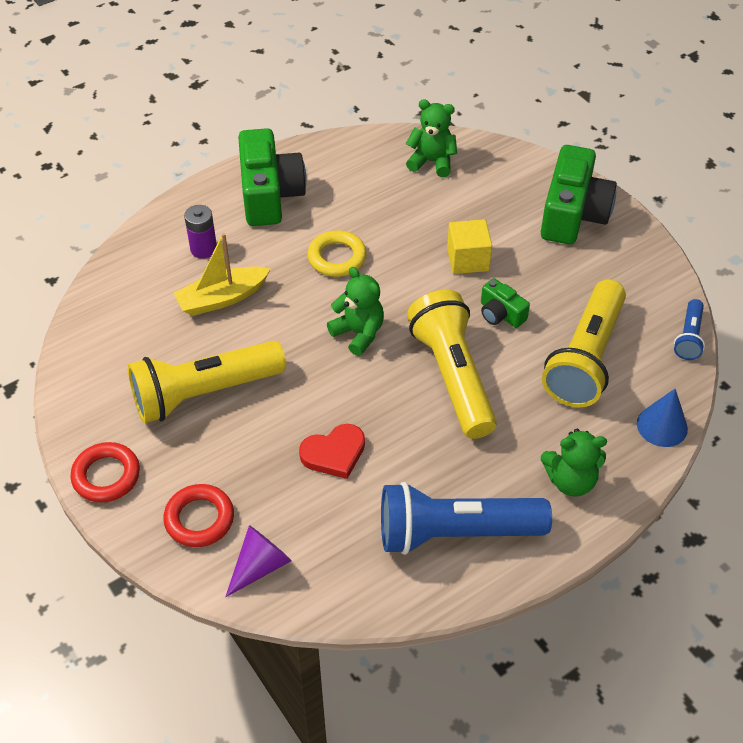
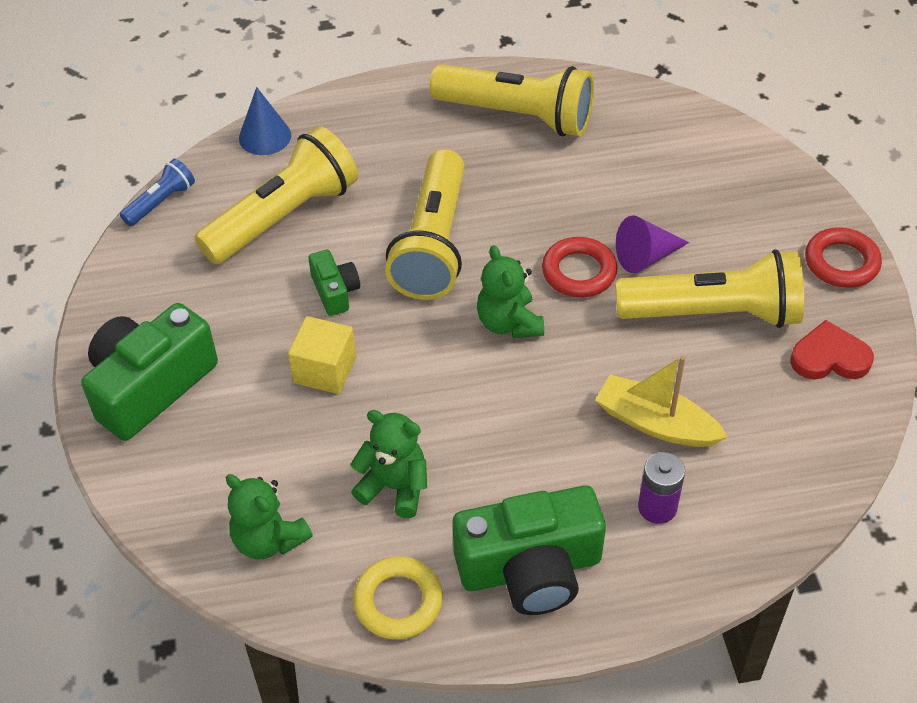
camera: 155 degrees left, 0 degrees up
(199, 519) = (753, 196): red ring -> red ring (579, 272)
(222, 298) = (656, 423): yellow boat -> yellow boat turned 150 degrees counterclockwise
(260, 566) = (706, 143): purple cone -> purple cone (645, 257)
(269, 194) = (530, 568): green camera -> green camera turned 120 degrees counterclockwise
(334, 453) = (597, 211): red heart -> red heart (829, 357)
(337, 257) = (485, 430): yellow ring -> yellow ring (398, 602)
(455, 533) = (518, 115): blue flashlight -> yellow flashlight
(570, 480) = (386, 121): green teddy bear -> green teddy bear (394, 487)

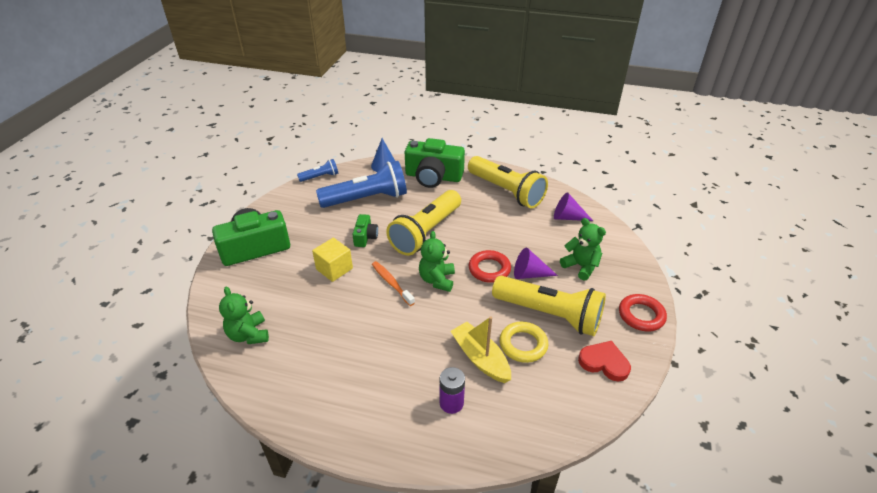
camera: 25 degrees right, 10 degrees down
(283, 216) = (367, 199): yellow flashlight -> blue flashlight
(394, 487) = (325, 335): green teddy bear -> green teddy bear (581, 266)
(398, 602) = (283, 392): yellow ring -> yellow ring (523, 344)
(439, 357) = (391, 283): none -> orange toothbrush
(530, 568) = (361, 405): green camera -> green camera (433, 177)
(645, 131) = (567, 217): none -> purple cone

